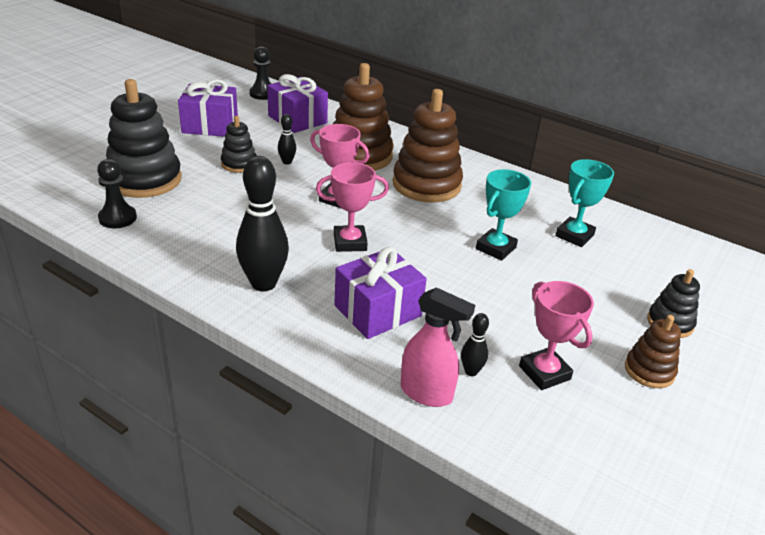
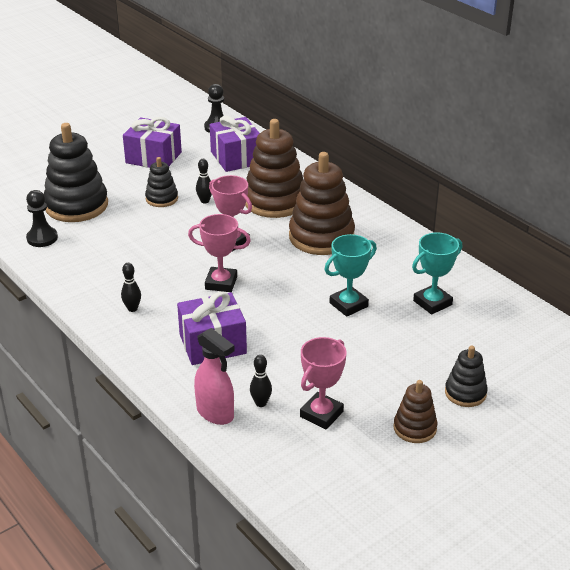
camera: 20 degrees right, 0 degrees up
(263, 283) = (132, 308): black bowling pin -> black bowling pin, size x0.47
(544, 372) = (321, 414): pink trophy -> pink trophy turned 45 degrees clockwise

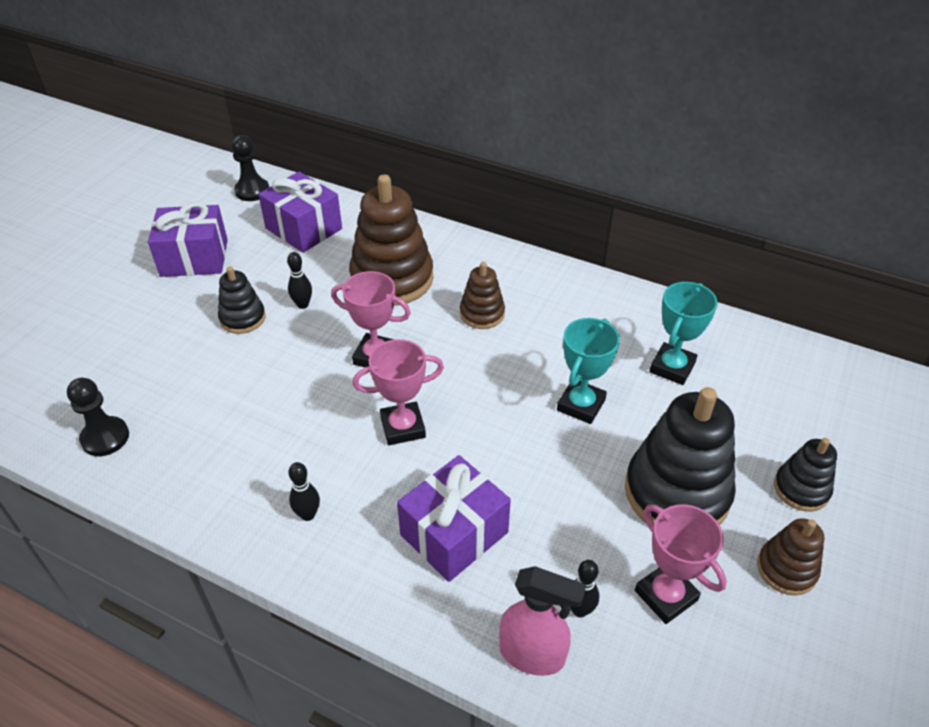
camera: 25 degrees left, 10 degrees up
(76, 205) = (127, 366): black stacking toy -> black stacking toy (676, 492)
(321, 237) = (482, 313): brown stacking toy -> brown stacking toy, size x0.52
(321, 414) = (666, 595): pink trophy -> pink trophy turned 45 degrees counterclockwise

